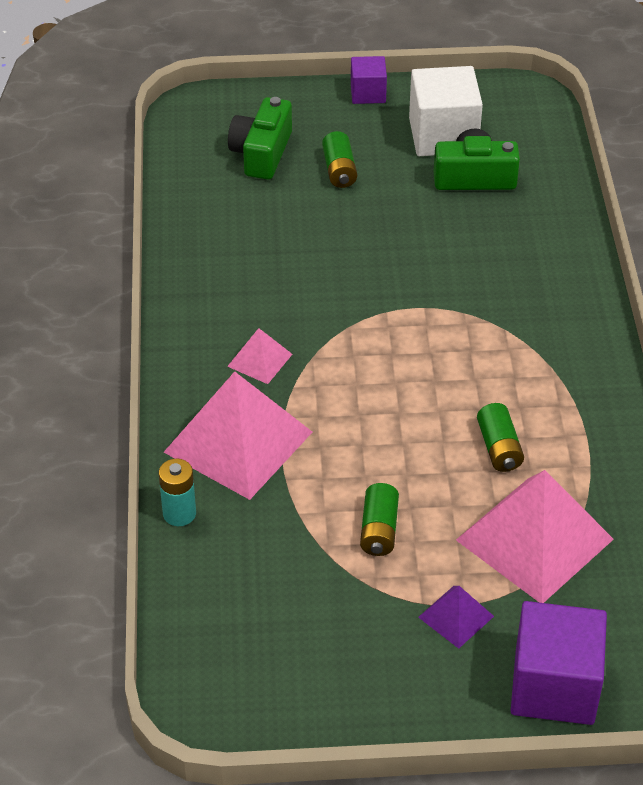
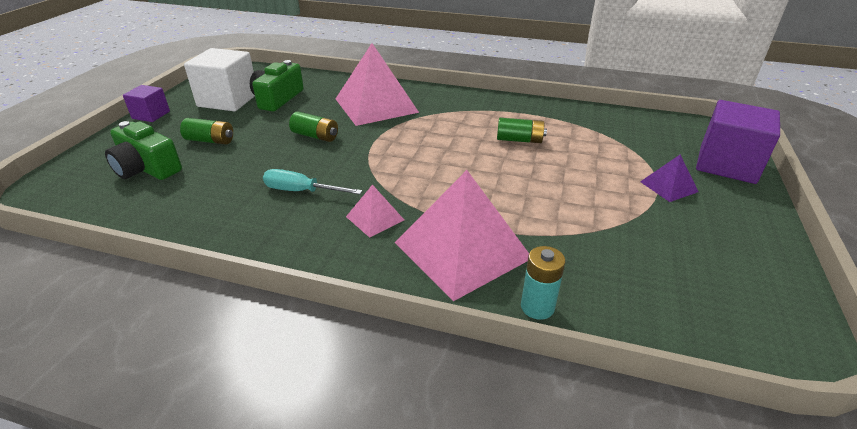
camera: 70 degrees left, 10 degrees down
(279, 287) = (302, 191): none -> turquoise screwdriver
(379, 530) = (582, 200): green battery -> green battery (315, 136)
(534, 539) = (602, 145): pink pyramid -> pink pyramid (376, 105)

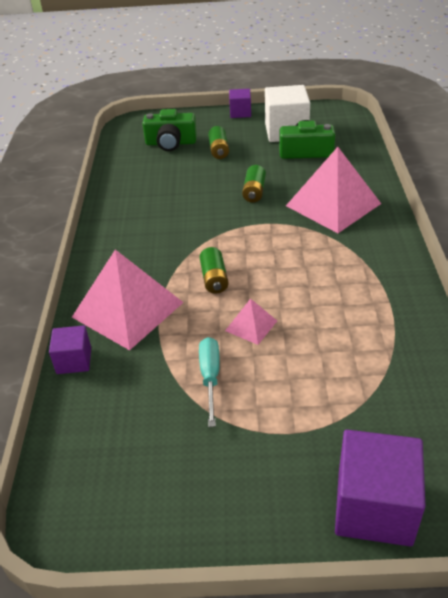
camera: 75 degrees right, 5 degrees up
(147, 168) = (171, 143): green camera -> green camera turned 105 degrees counterclockwise
(302, 191) = (171, 213): turquoise screwdriver -> turquoise screwdriver (210, 377)
(375, 218) = (152, 256): pink pyramid -> pink pyramid (251, 325)
(519, 140) = (323, 312): green battery -> green battery (214, 279)
(537, 307) = (74, 360): turquoise battery -> purple cube
(668, 186) = (287, 443): purple pyramid -> none

